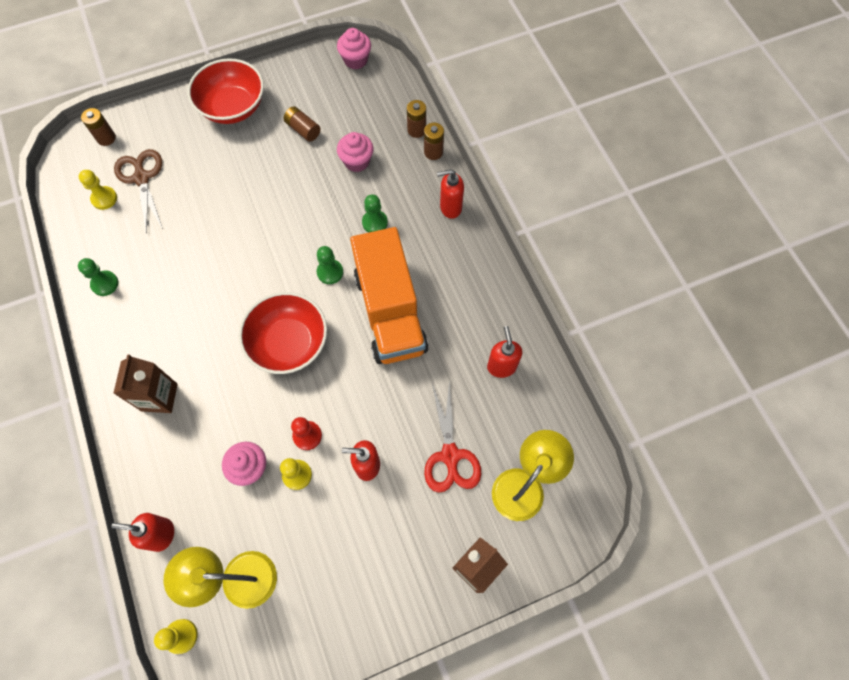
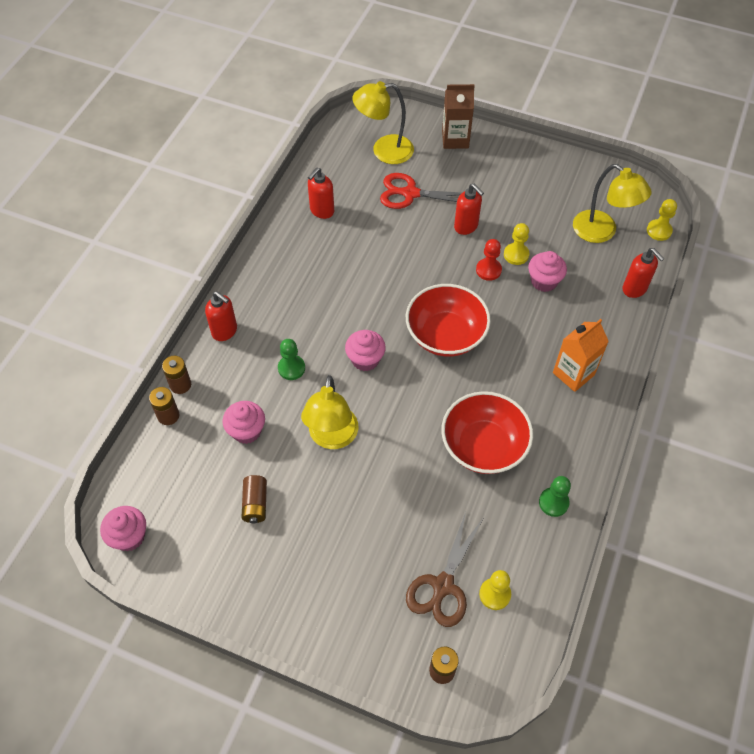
camera: 135 degrees left, 10 degrees down
(159, 397) = (573, 374): brown carton -> orange carton
(233, 107) = (291, 590): red bowl -> red bowl (483, 446)
(297, 202) = (332, 438): none -> yellow lamp
(330, 272) = (365, 359): green pawn -> pink cupcake
(390, 312) = (353, 298): orange truck -> none
(450, 456) = (410, 193): red scissors -> red scissors turned 120 degrees counterclockwise

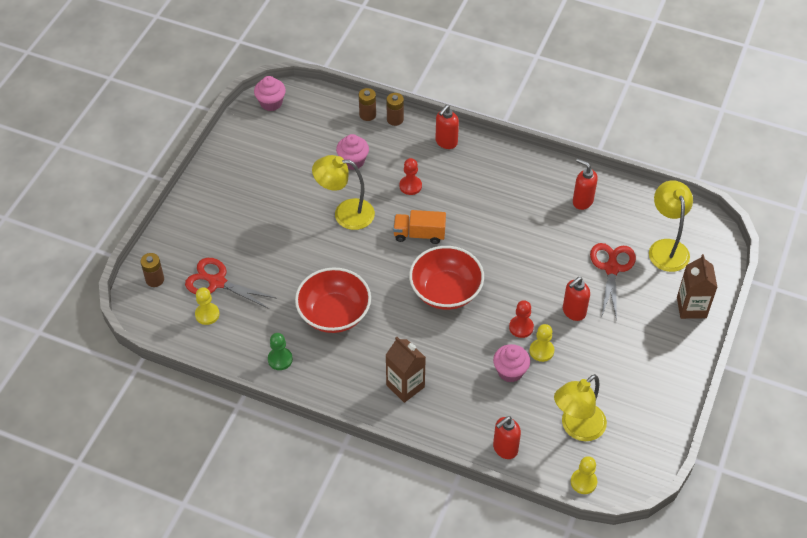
camera: 90 degrees right, 5 degrees down
(255, 504) = (291, 170): brown battery -> none
(291, 368) = (410, 186): green pawn -> red pawn
(365, 359) = (419, 234): pink cupcake -> orange truck
(442, 586) = (217, 282): brown scissors -> red scissors
(573, 374) = (405, 386): orange carton -> brown carton

